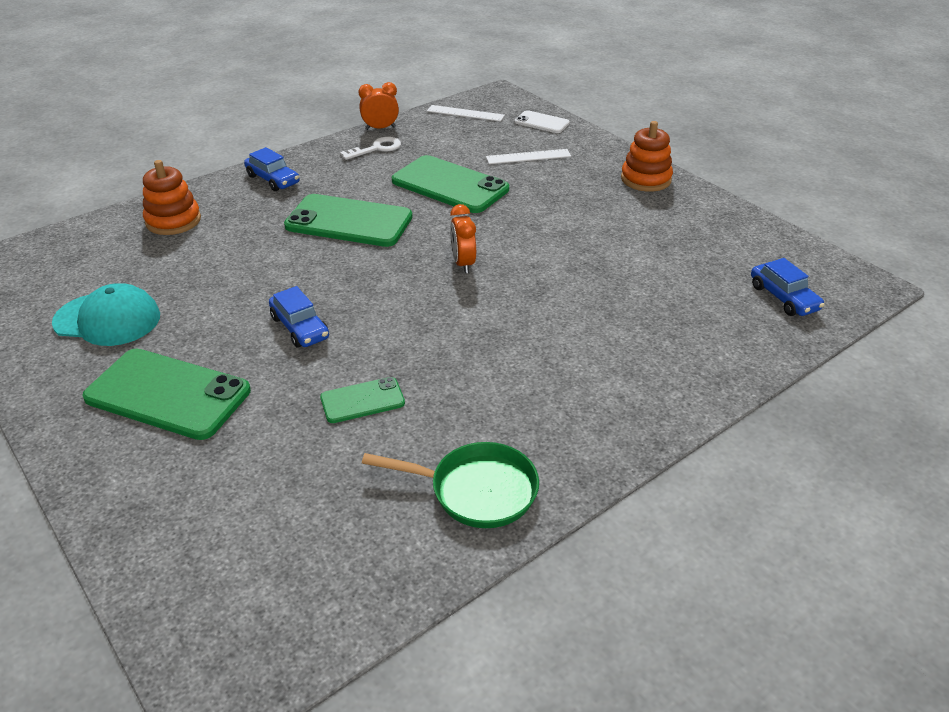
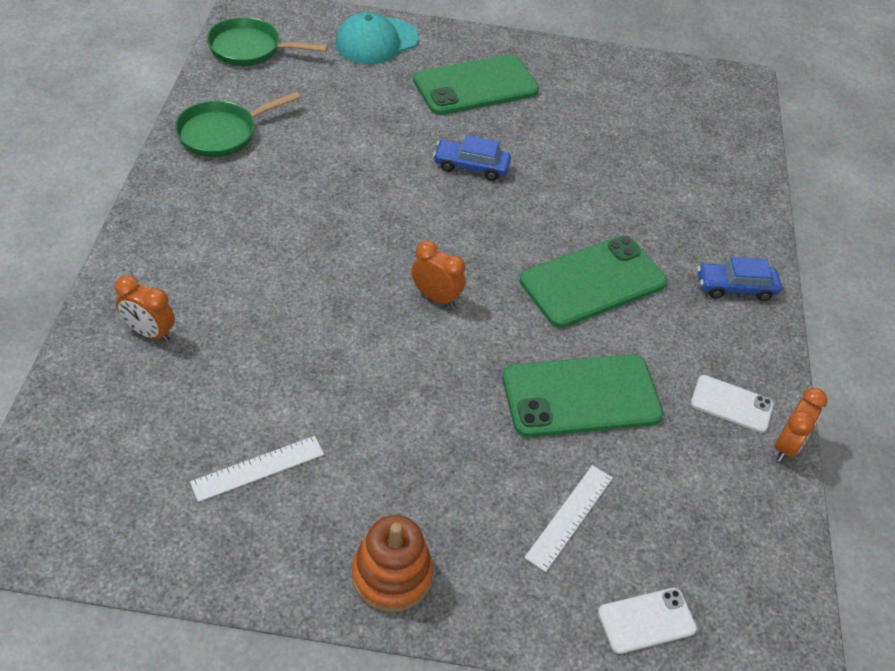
camera: 130 degrees right, 10 degrees up
(107, 319) = (595, 102): turquoise cap -> turquoise cap (376, 41)
(173, 221) = (715, 193): orange stacking toy -> none
(314, 601) = (250, 49): none -> green pan
(362, 400) = (357, 144): green phone -> none
(376, 148) = (731, 404): white key -> white phone
(465, 113) = (755, 562): white ruler -> white ruler (258, 468)
(699, 344) = (150, 332): none -> orange clock
(783, 298) = (97, 448): blue car -> none

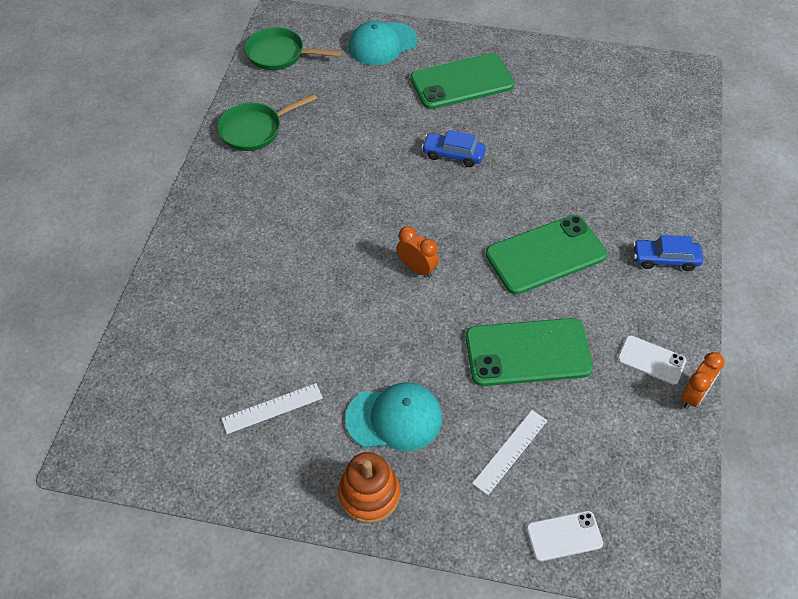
camera: 10 degrees right, 5 degrees up
(150, 332) = (194, 298): orange clock -> none
(419, 478) = (394, 418): none -> turquoise cap

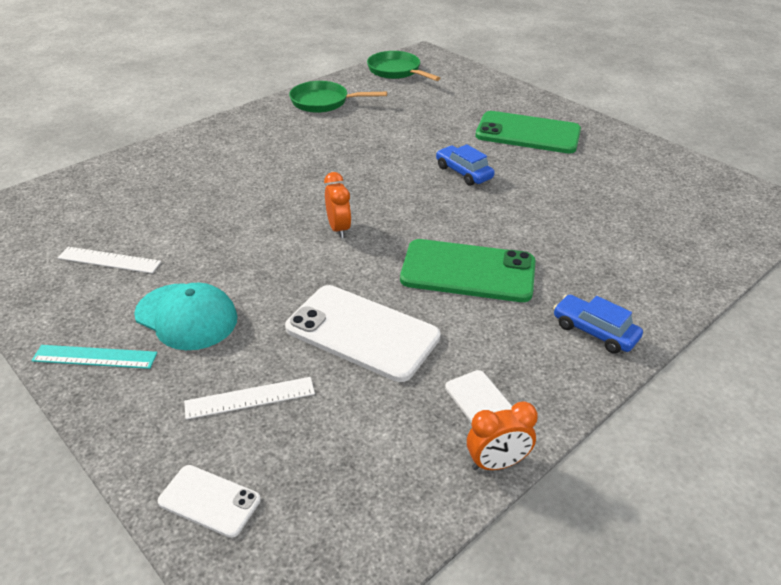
camera: 35 degrees right, 15 degrees down
(369, 494) = (95, 357): orange stacking toy -> turquoise ruler
(382, 44) = (485, 91): turquoise cap -> none
(528, 352) = (362, 332): green phone -> white phone

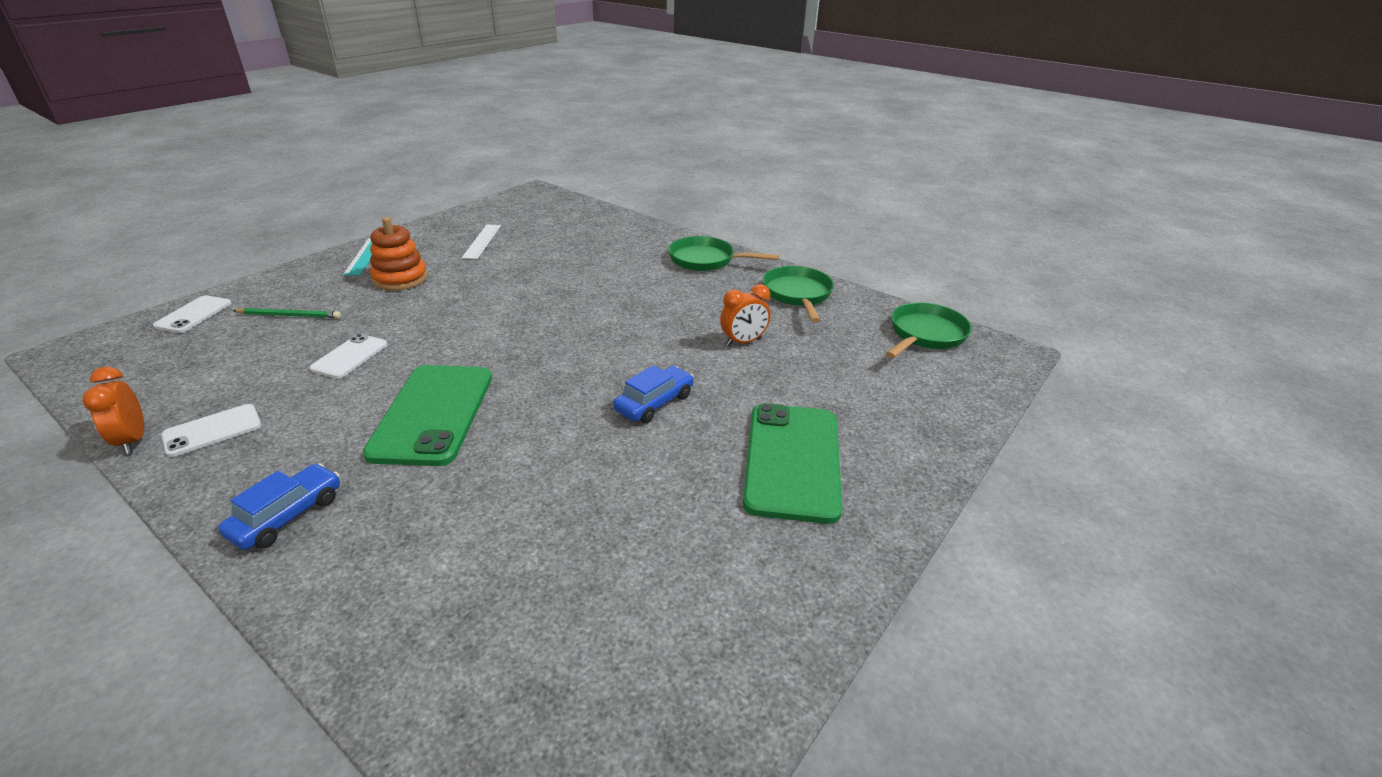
camera: 80 degrees right, 5 degrees down
(186, 316) = (400, 279): turquoise cap -> orange stacking toy
(240, 131) = (706, 260): none -> green pan
(250, 398) = (290, 315): white ruler -> green pencil
(339, 229) = (523, 329): orange clock -> orange clock (743, 342)
(362, 332) = (350, 356): white phone -> white phone, size x0.52

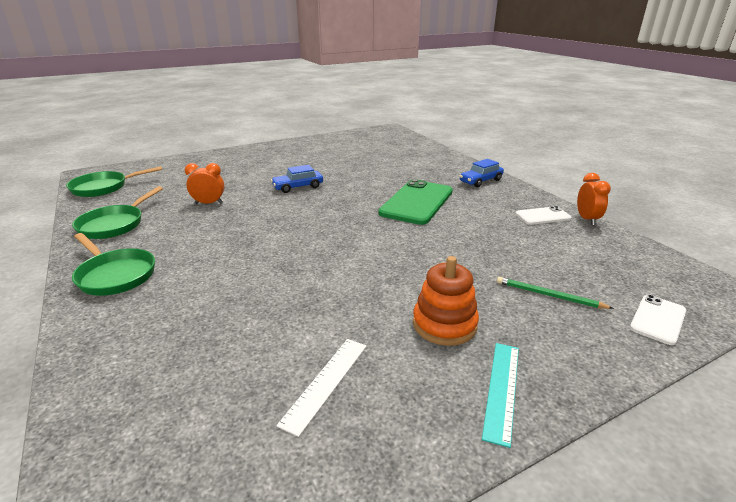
camera: 155 degrees left, 5 degrees down
(350, 356) = (475, 244): white phone -> none
(792, 461) = (265, 162): green phone -> none

